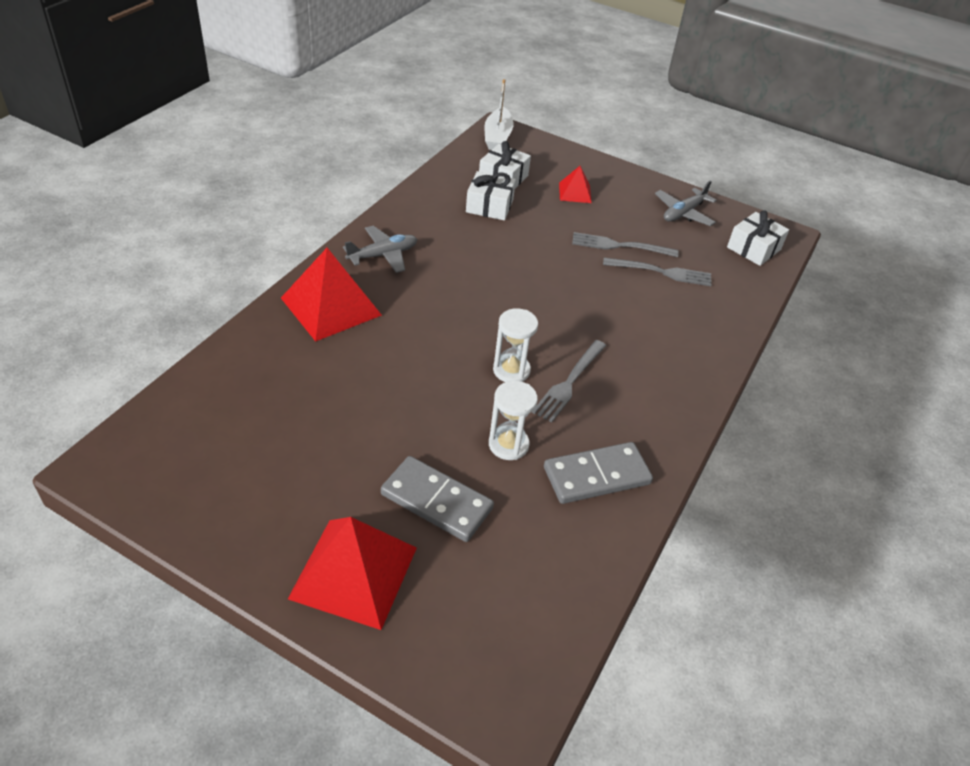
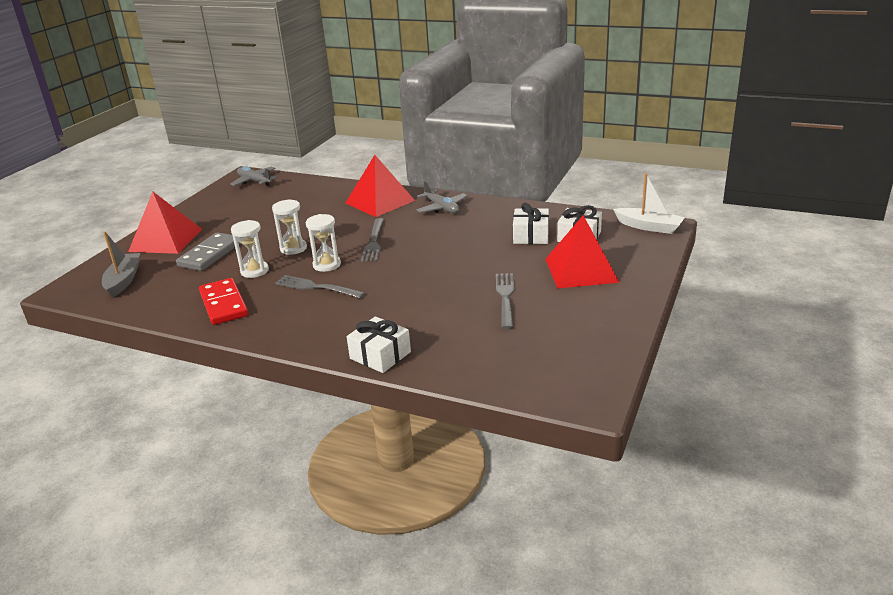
camera: 90 degrees right, 15 degrees down
(450, 402) = (293, 248): none -> white hourglass
(495, 618) = (123, 280): none -> grey boat
(497, 137) = (649, 227): white boat -> white boat turned 150 degrees counterclockwise
(575, 192) = (581, 270): red pyramid -> red pyramid, size x1.94
(597, 476) = (223, 304): grey domino -> red domino
(662, 272) = (474, 321): grey fork -> grey fork (374, 242)
(683, 213) = (587, 331): grey plane -> grey plane (254, 181)
(753, 248) = (546, 377): white gift -> white gift (380, 355)

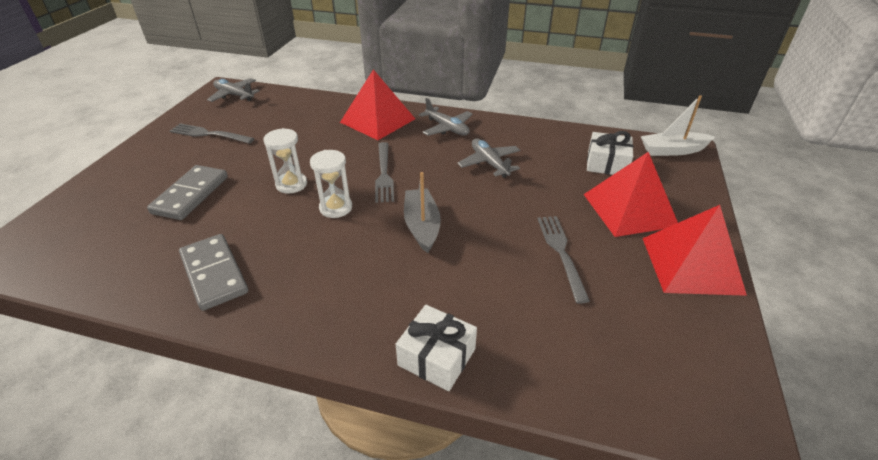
camera: 10 degrees left, 10 degrees up
(123, 280) = (79, 237): grey boat -> grey boat (422, 226)
(165, 240) = (134, 174): red pyramid -> red pyramid (691, 265)
(223, 304) = (214, 274): red domino -> grey domino
(254, 271) = (248, 219): white hourglass -> none
(316, 287) = (329, 242): grey fork -> grey fork (208, 134)
(470, 235) = (489, 163): none -> grey plane
(531, 236) = (555, 163): white gift -> none
(649, 227) = (673, 150): white boat -> white boat turned 150 degrees clockwise

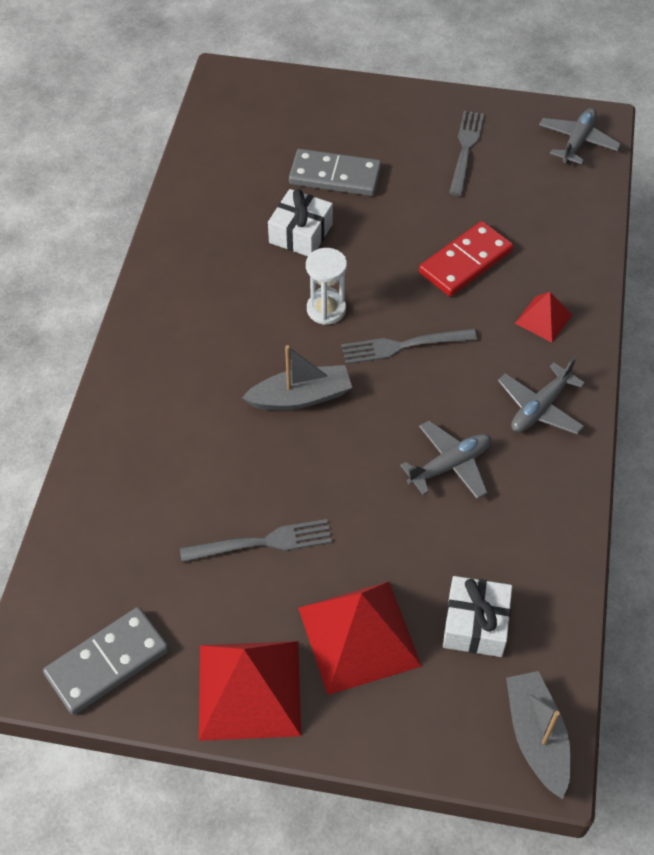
camera: 85 degrees right, 15 degrees up
(214, 274) = (212, 235): grey domino -> grey domino (107, 662)
(291, 184) = (367, 258): white hourglass -> none
(316, 143) = (465, 262): none -> red domino
(377, 120) = (543, 319): red pyramid -> red pyramid, size x0.52
(437, 357) = (111, 426): white gift -> white gift (300, 233)
(673, 150) = (536, 737): white boat -> grey boat

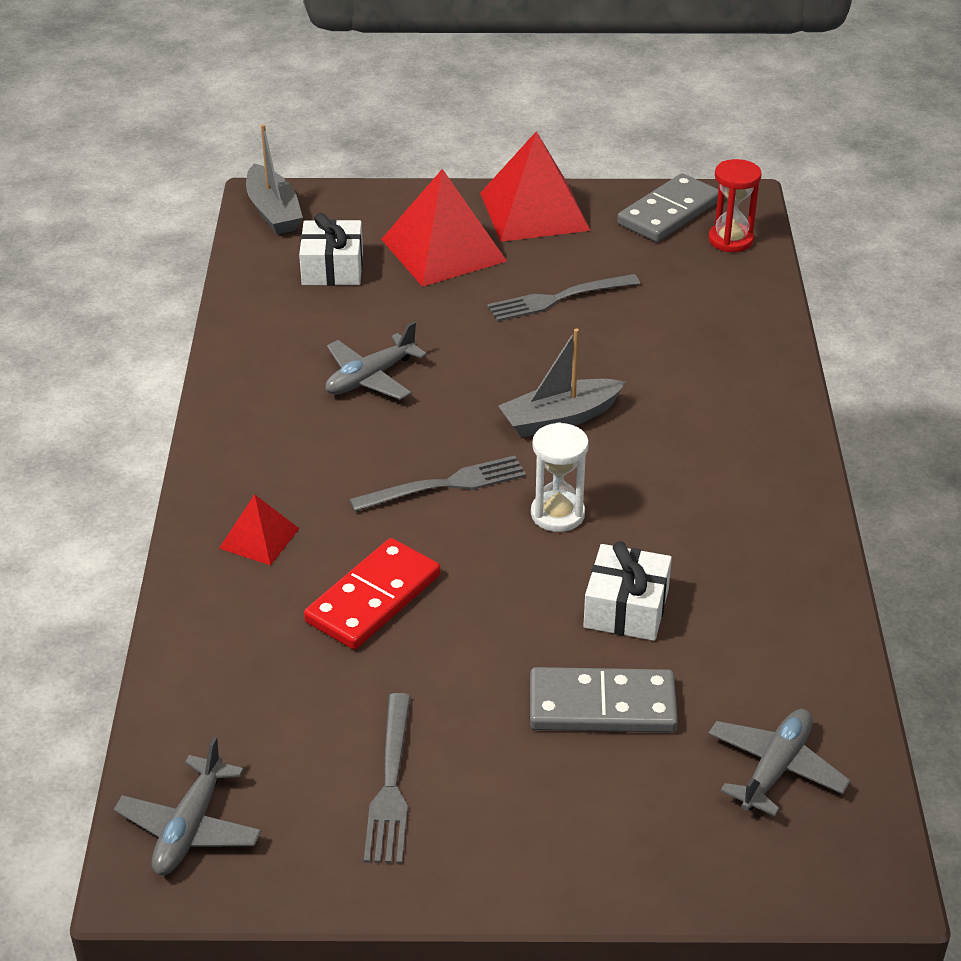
camera: 170 degrees right, 15 degrees down
(64, 605) = (730, 240): none -> red hourglass
(540, 407) = (266, 441): grey plane -> grey plane (775, 769)

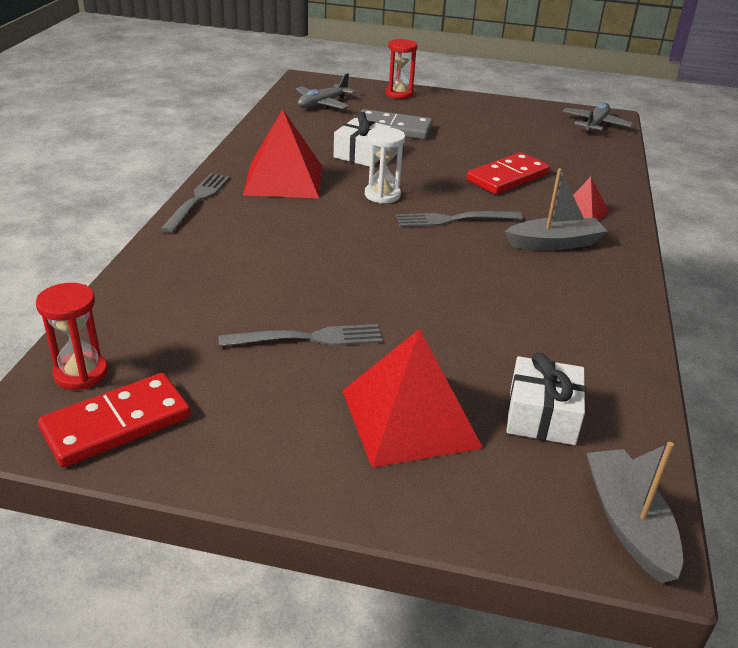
camera: 170 degrees left, 5 degrees down
(370, 378) = (503, 296): grey plane -> none
(391, 785) = (502, 122): grey fork -> grey fork (197, 200)
(534, 211) = (279, 457): red pyramid -> red pyramid (284, 179)
(560, 419) = (355, 244): grey boat -> grey boat (554, 243)
(637, 863) = (399, 94): none -> red hourglass
(669, 213) = (116, 423): grey domino -> red domino

